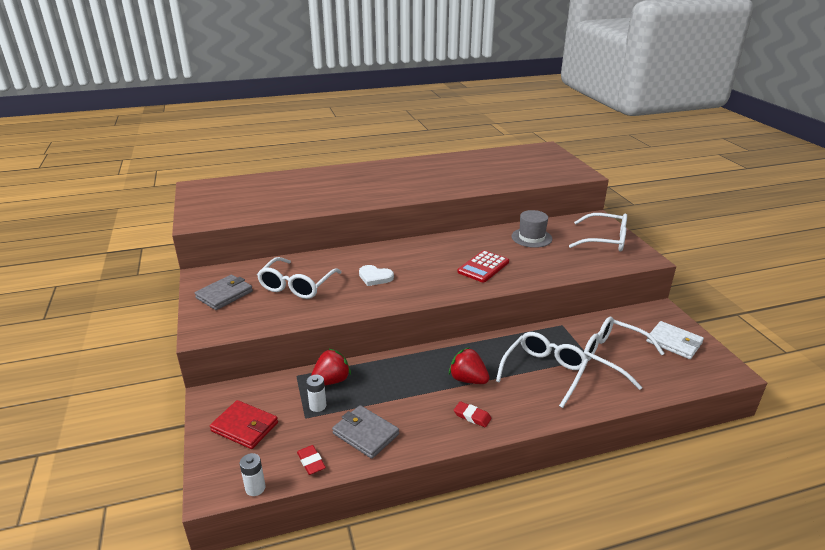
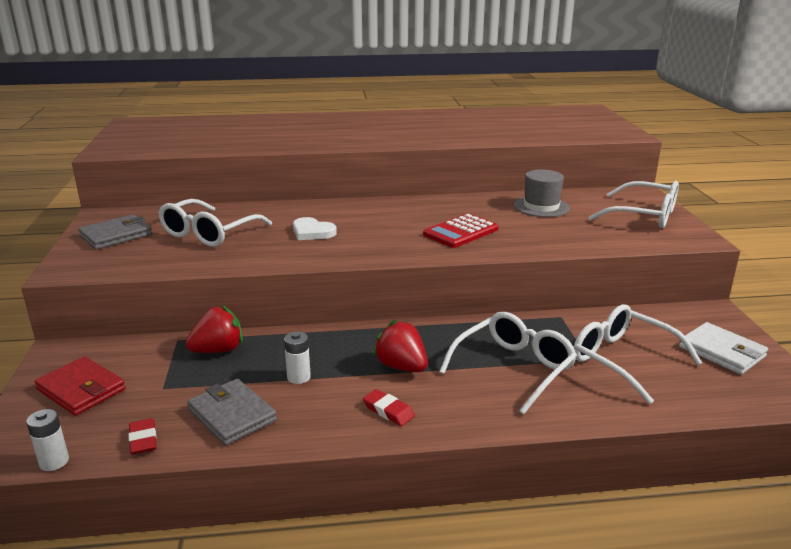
camera: 10 degrees right, 5 degrees down
(317, 406) = (186, 376): white battery -> white battery (298, 377)

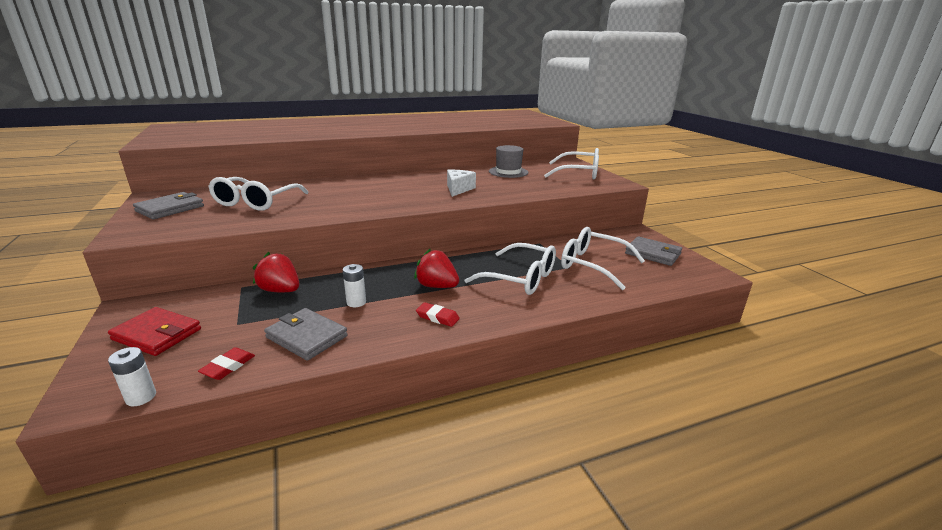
camera: 15 degrees left, 0 degrees up
(143, 440) = (228, 366): red eraser -> red eraser turned 60 degrees clockwise
(218, 350) = (280, 290): red strawberry -> red strawberry turned 105 degrees counterclockwise
(312, 232) = (343, 196): white heart -> none
(460, 232) = (458, 189): red calculator -> white cheese
(513, 368) = (520, 278): white glasses -> white glasses turned 90 degrees clockwise
(721, 352) = (653, 254): white wallet -> grey wallet

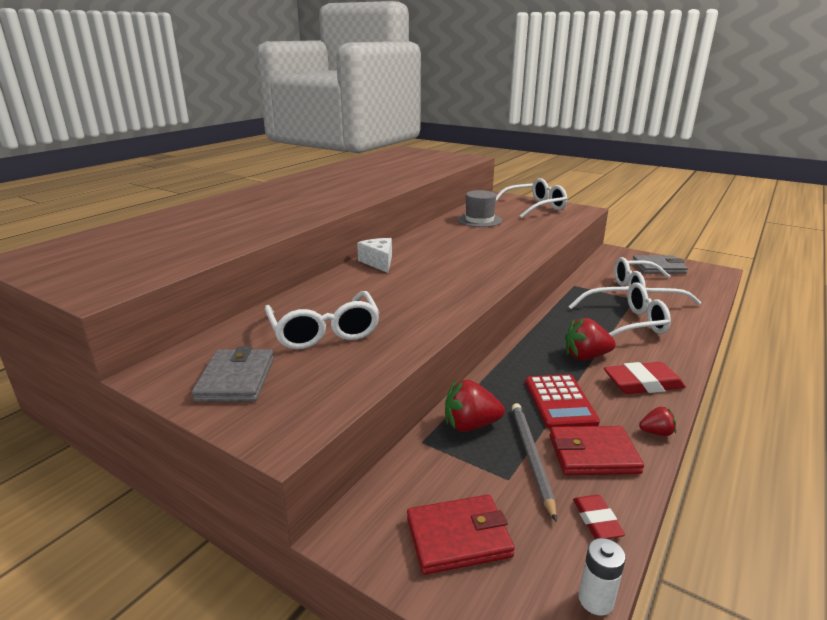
camera: 35 degrees left, 0 degrees up
(271, 320) = (531, 457): none -> grey pencil
(307, 337) = (593, 454): grey wallet -> red wallet
(356, 302) = (560, 402): white battery -> red calculator
(374, 346) = (656, 432): none -> red strawberry
(437, 317) = (643, 383): red eraser -> red eraser, size x1.71
(458, 189) = (484, 250): white cheese -> white cheese (378, 262)

